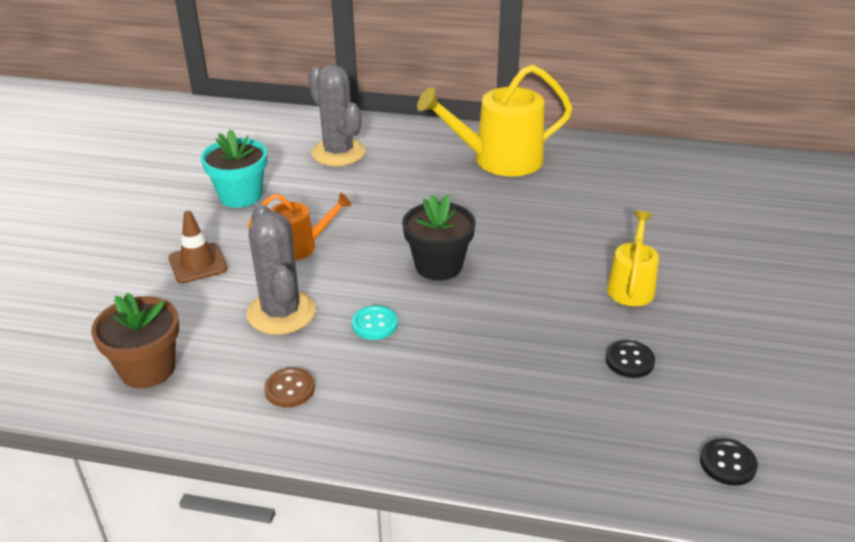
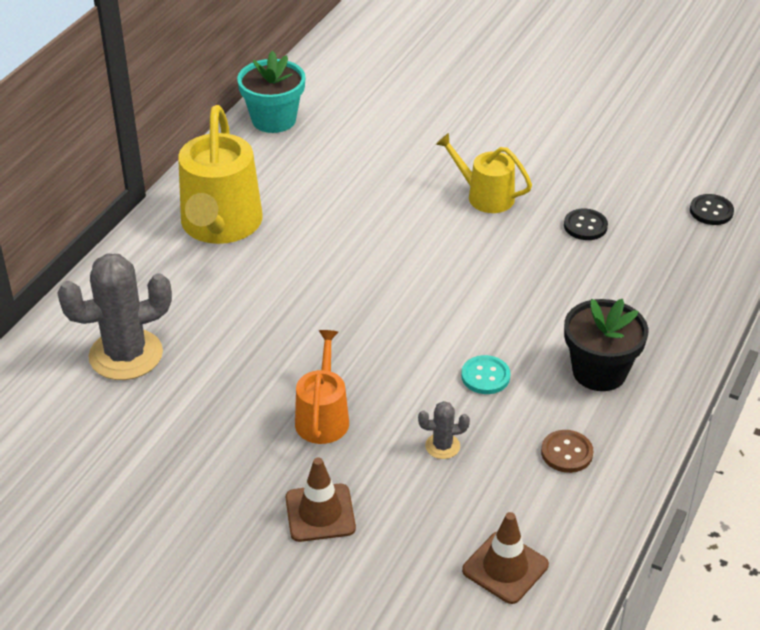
camera: 75 degrees left, 5 degrees up
(147, 369) = (505, 568): brown flower pot -> brown traffic cone
(240, 196) = (182, 460): turquoise flower pot -> turquoise flower pot (274, 120)
(281, 312) = (442, 446): grey cactus -> grey cactus, size x0.45
(438, 266) = (404, 313): black flower pot -> black flower pot (599, 371)

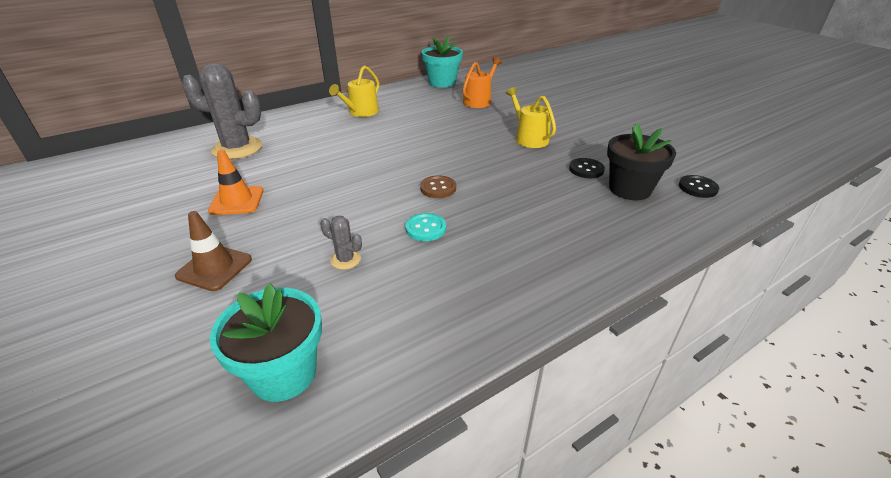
camera: 30 degrees right, 5 degrees down
(220, 225) = (361, 112): yellow watering can -> yellow watering can, size x0.57
(235, 429) = (237, 201): none -> orange traffic cone
(323, 417) = (293, 213): orange watering can -> orange watering can (479, 101)
(505, 568) = (283, 373): brown traffic cone -> turquoise flower pot
(566, 453) = (433, 303): brown button -> brown button (438, 188)
(599, 371) = (516, 256): black flower pot -> black flower pot (629, 189)

